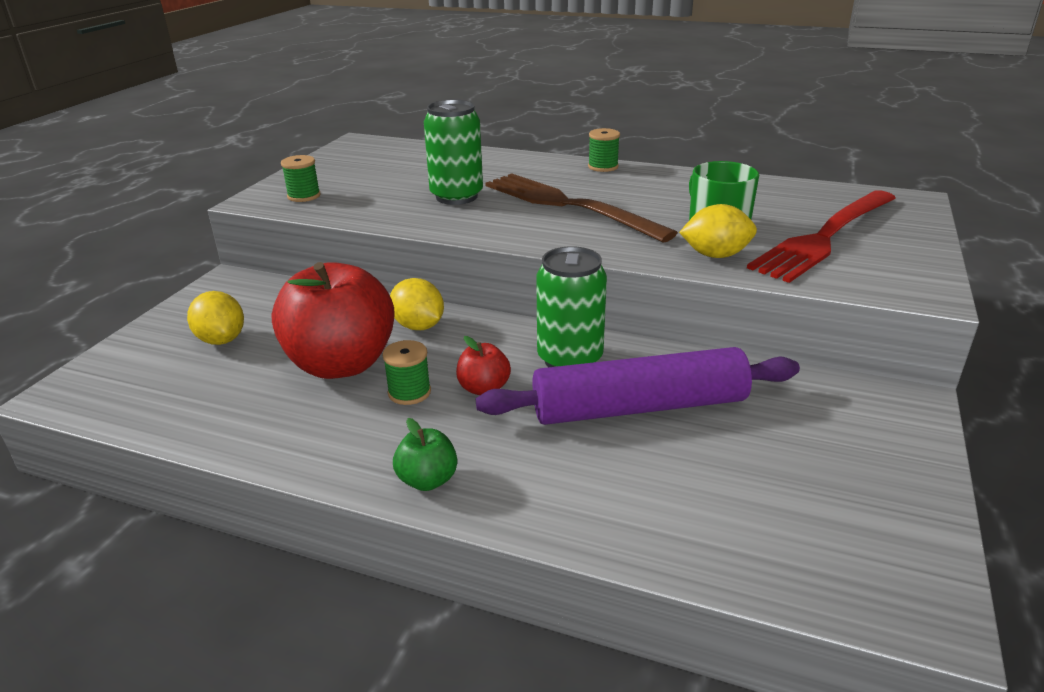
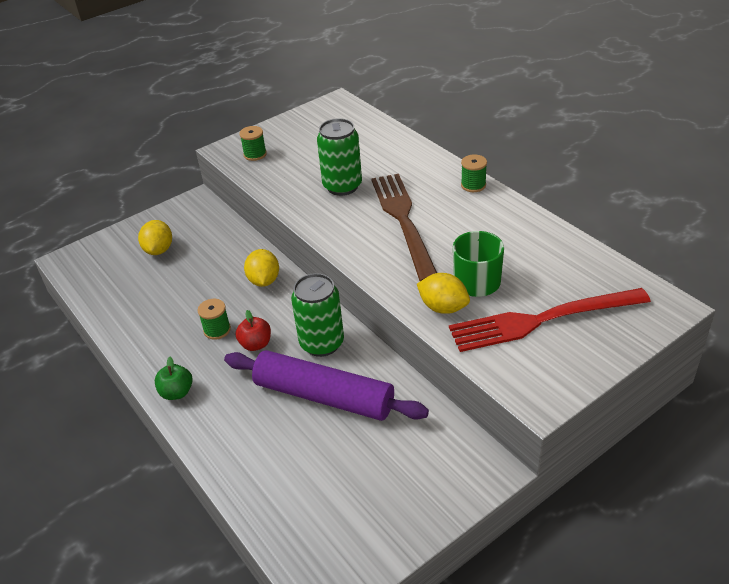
camera: 35 degrees right, 10 degrees up
(341, 364) = (201, 294): red apple -> none

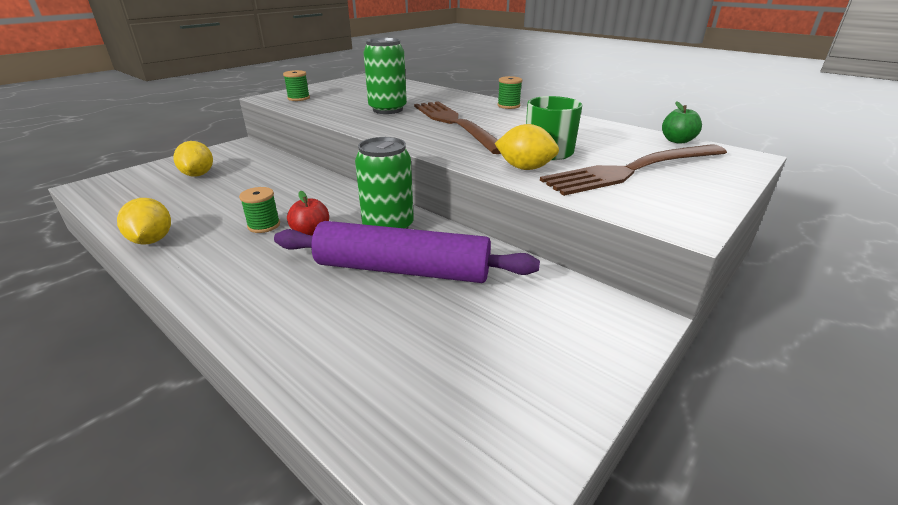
camera: 15 degrees left, 10 degrees down
(177, 392) = (211, 282): green apple -> green apple (677, 141)
(264, 280) = (315, 188): yellow lemon -> yellow lemon (152, 240)
(541, 320) = (632, 170): red fork -> brown fork

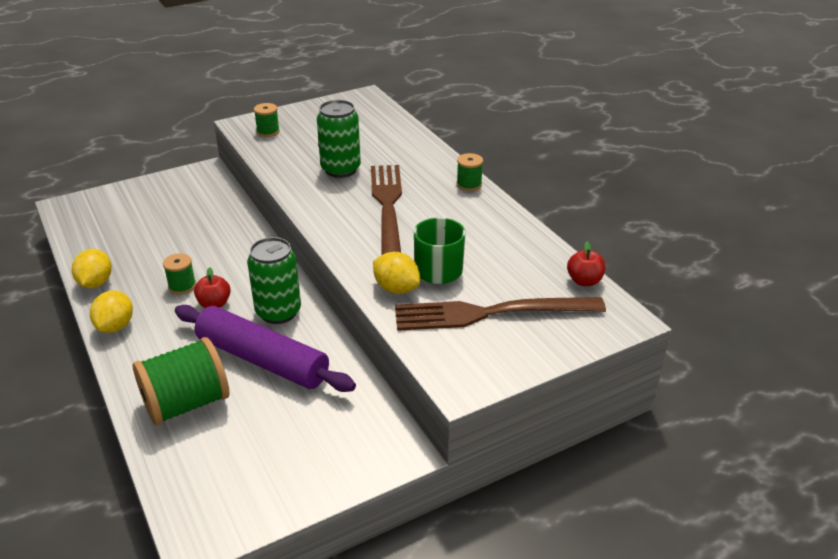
camera: 20 degrees right, 5 degrees up
(198, 174) = (154, 208): yellow lemon -> yellow lemon (115, 326)
(338, 333) = (186, 403): none -> green spool
(677, 141) = (584, 281): green apple -> red apple

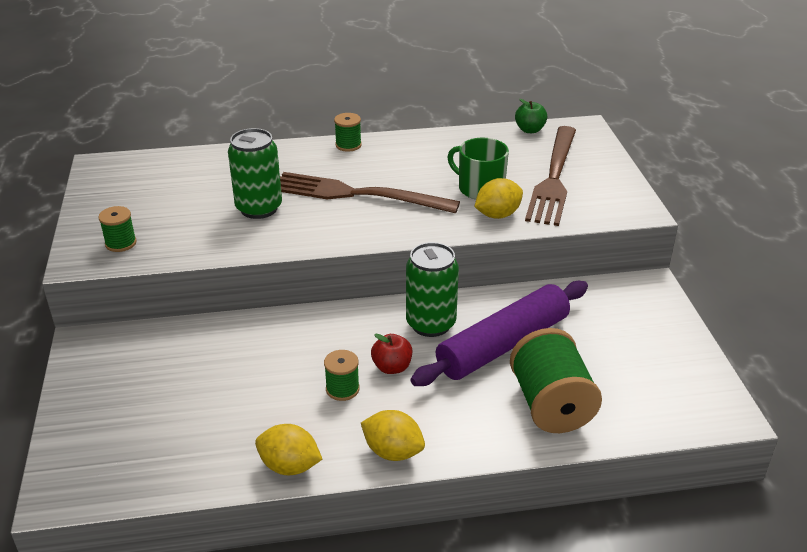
camera: 70 degrees left, 0 degrees up
(584, 281) = (530, 130): red apple -> green apple

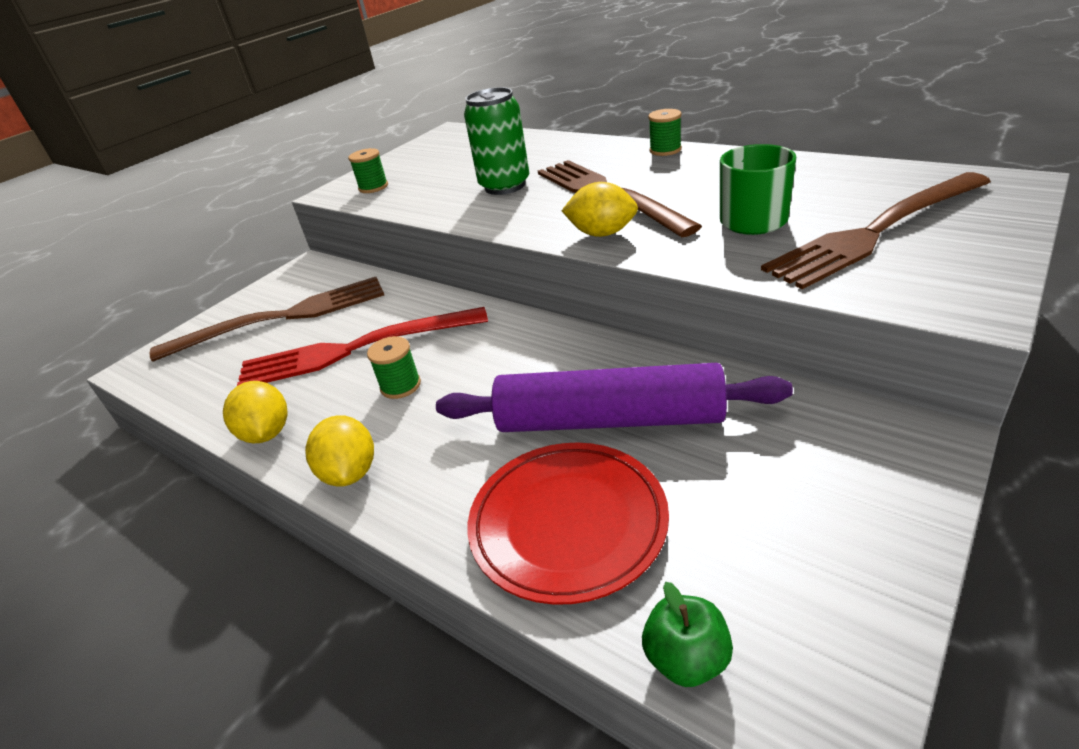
camera: 50 degrees right, 0 degrees up
(145, 392) = (282, 318): none -> brown fork
(262, 384) = (354, 349): none -> red fork
(392, 367) = (468, 387): red apple -> none
(430, 324) = (564, 360): green can -> none
(497, 215) = (733, 253): yellow lemon -> yellow lemon (602, 233)
(530, 130) = (916, 172): green apple -> green apple (686, 659)
(551, 405) = (568, 524): green spool -> red plate

